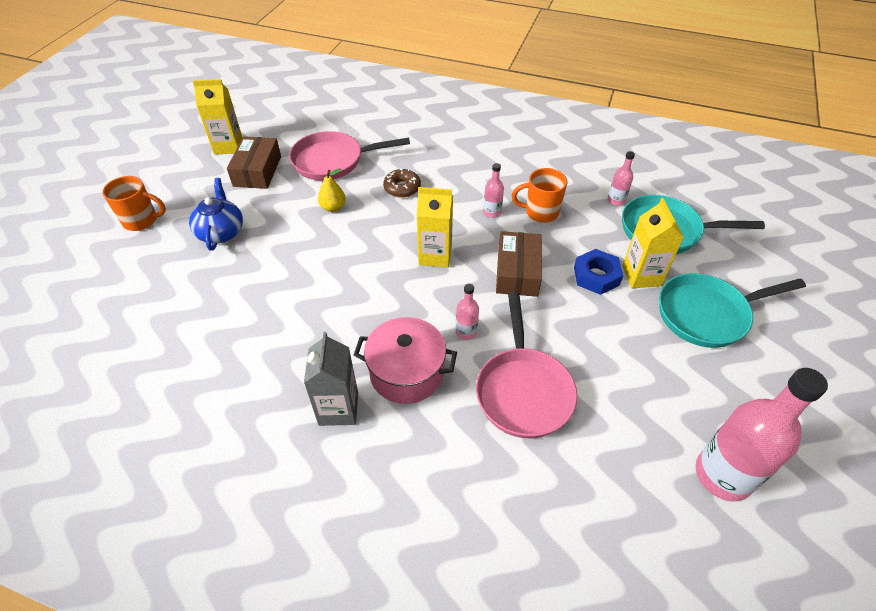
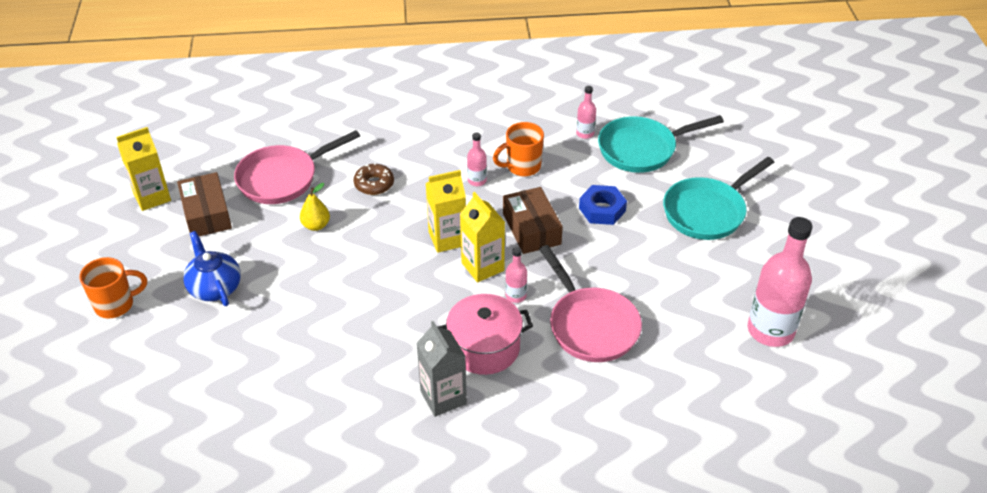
camera: 25 degrees left, 5 degrees down
(641, 276) = (640, 196): yellow carton -> yellow carton (482, 267)

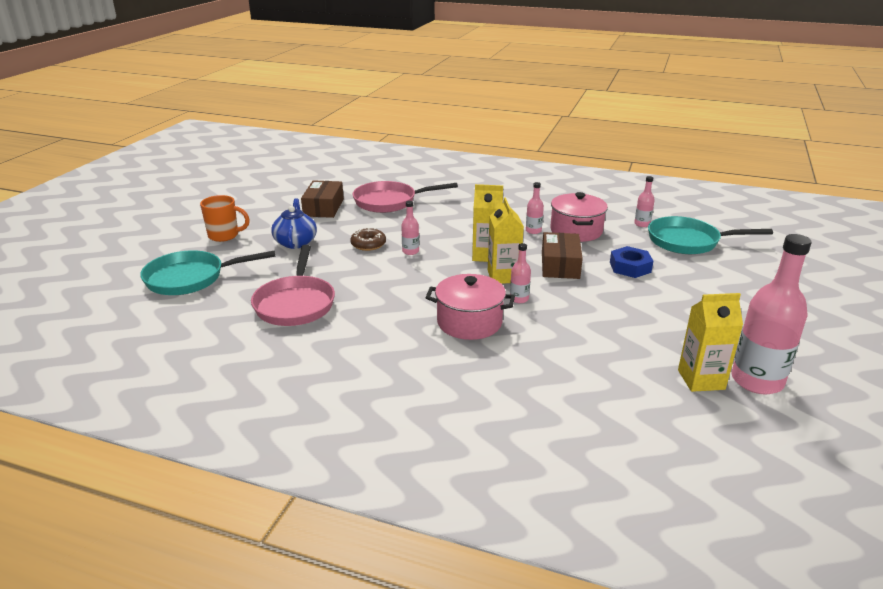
camera: 25 degrees right, 15 degrees down
(152, 197) = (296, 193): yellow carton -> yellow carton (701, 380)
(316, 225) = (393, 228): yellow pear -> none
(360, 259) = (410, 251): none -> pink bottle
(374, 184) = (452, 217): brown donut -> brown donut (368, 244)
(443, 397) = (411, 343): grey carton -> none
(522, 167) = (576, 231): orange mug -> pink pot
(590, 325) = (573, 332): pink pan -> pink pan (295, 303)
(708, 211) = (731, 289): turquoise pan -> turquoise pan (191, 278)

